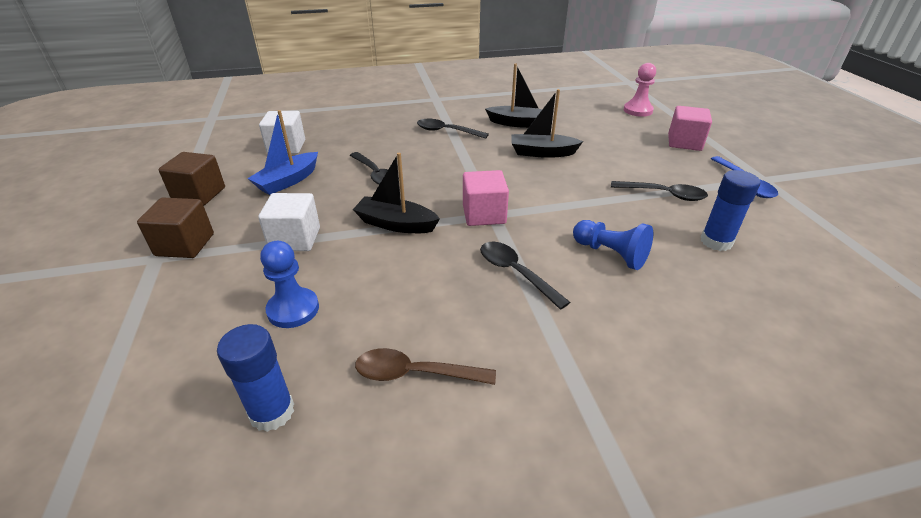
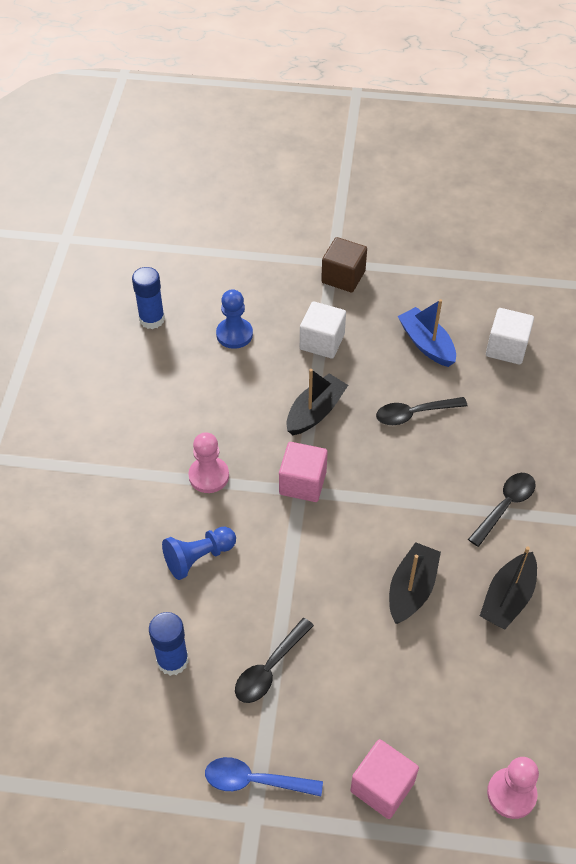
camera: 110 degrees right, 15 degrees up
(199, 194) = (423, 282): brown cube -> none
(415, 373) = (143, 387): brown spoon -> none
(515, 273) = (209, 476): black spoon -> pink pawn

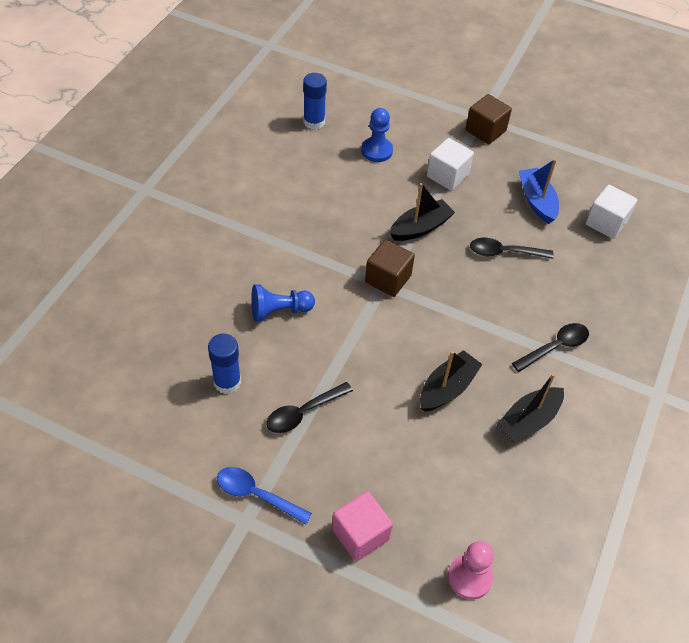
camera: 15 degrees right, 0 degrees up
(209, 476) = (312, 252): pink pawn -> none
(302, 483) = (388, 279): pink cube -> brown cube

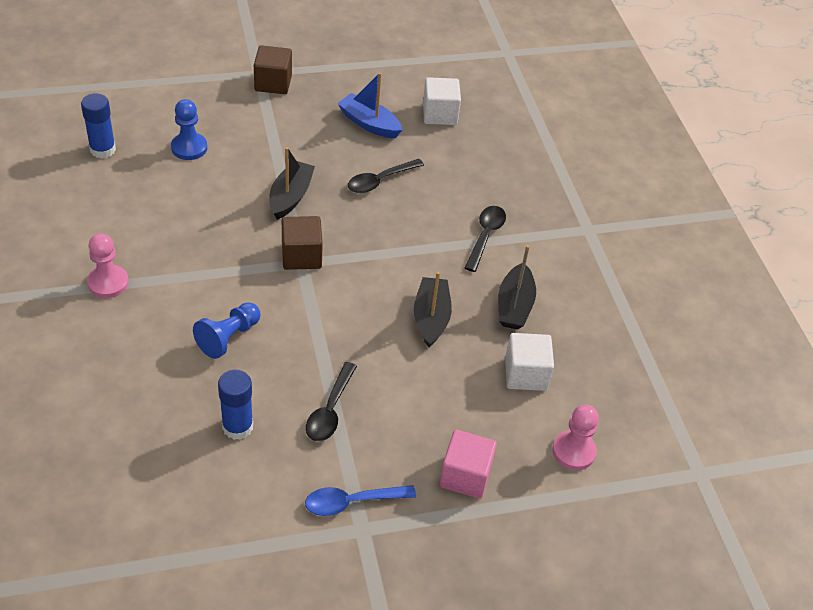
camera: 40 degrees left, 5 degrees down
(233, 222) = (108, 283): none -> pink pawn
(447, 175) = (274, 139): white cube -> white cube (525, 374)

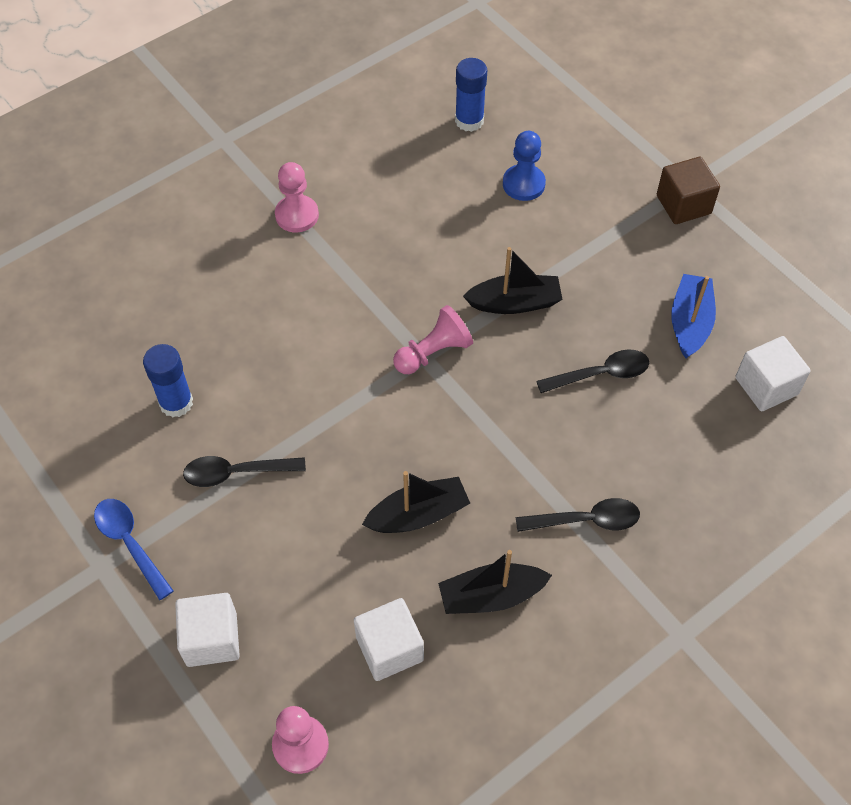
camera: 70 degrees right, 10 degrees up
(228, 337) = (283, 342): blue pawn -> none
(301, 256) = (433, 352): brown cube -> pink pawn
(380, 181) = (601, 374): black spoon -> black spoon turned 135 degrees clockwise
(465, 476) = (211, 639): pink cube -> white cube

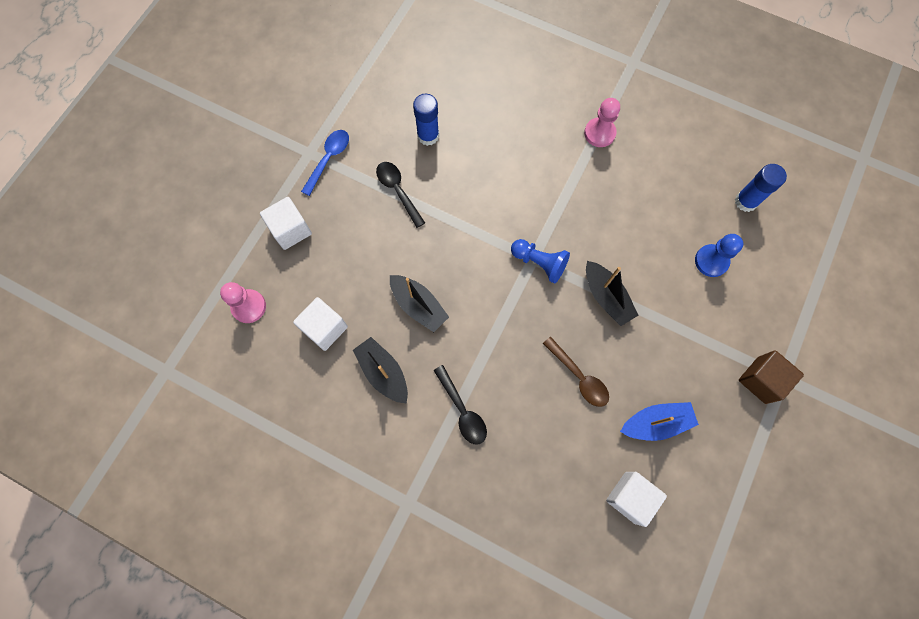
camera: 65 degrees right, 15 degrees up
(433, 352) = (539, 263): pink pawn -> blue pawn
(601, 374) = (579, 377): black spoon -> brown spoon

